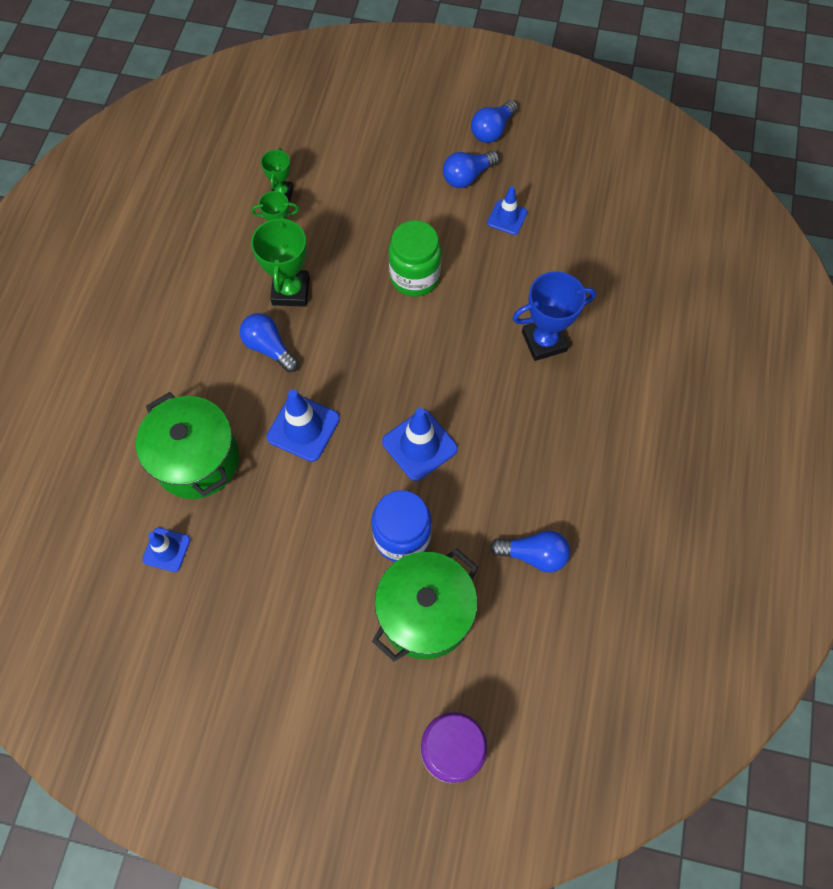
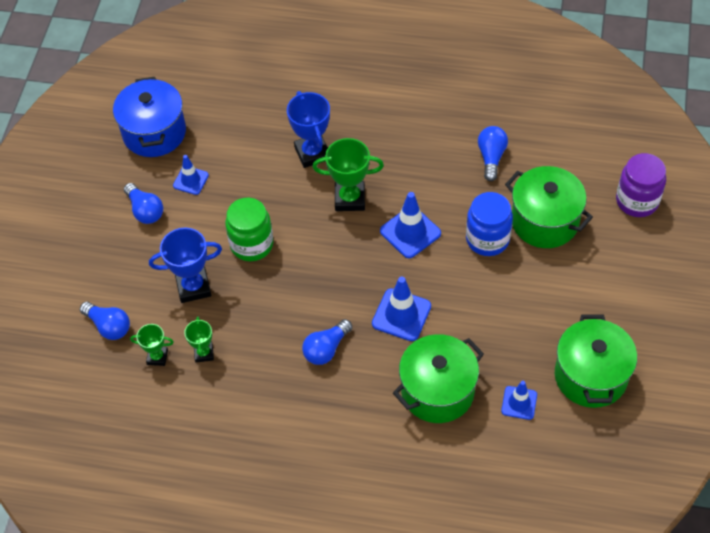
camera: 90 degrees left, 10 degrees down
(188, 641) = (590, 376): none -> green pot
(291, 291) = (267, 338): green trophy -> green trophy (350, 199)
(364, 222) = (193, 287): none -> blue trophy
(492, 130) = (94, 193): blue light bulb -> blue light bulb (108, 326)
(576, 181) = (154, 133): none -> blue pot

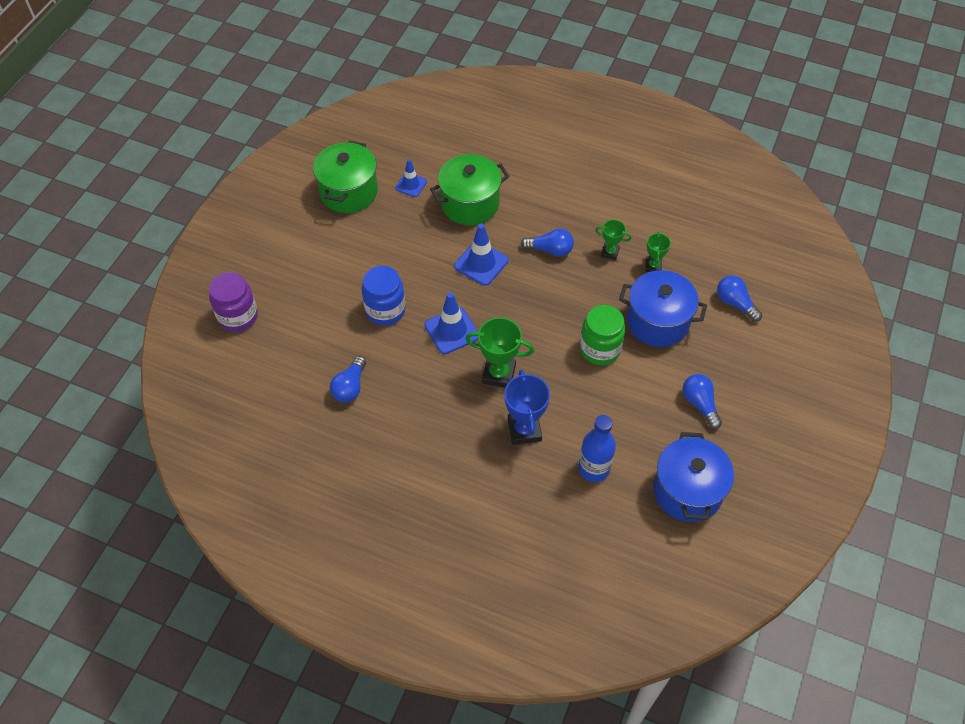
camera: 170 degrees left, 0 degrees up
(157, 357) = (693, 270): green trophy -> green trophy (610, 252)
(191, 180) = (652, 426): blue traffic cone -> none
(193, 287) = (657, 322): blue trophy -> blue pot
(241, 133) = (594, 469): none -> blue bottle
(326, 349) = (550, 250): blue light bulb -> blue light bulb turned 45 degrees clockwise
(544, 221) = (328, 316): green pot -> none

